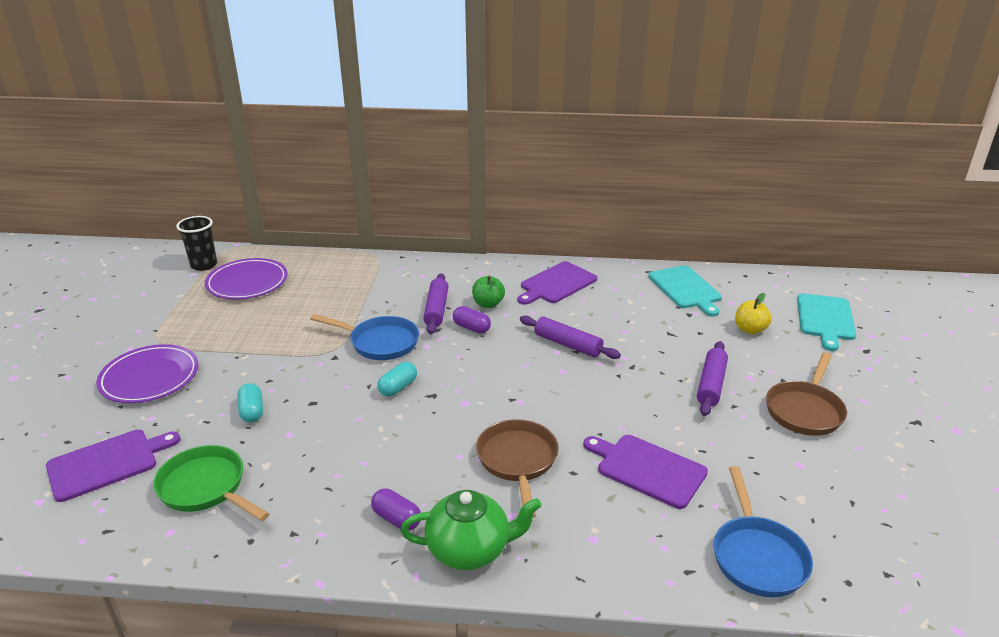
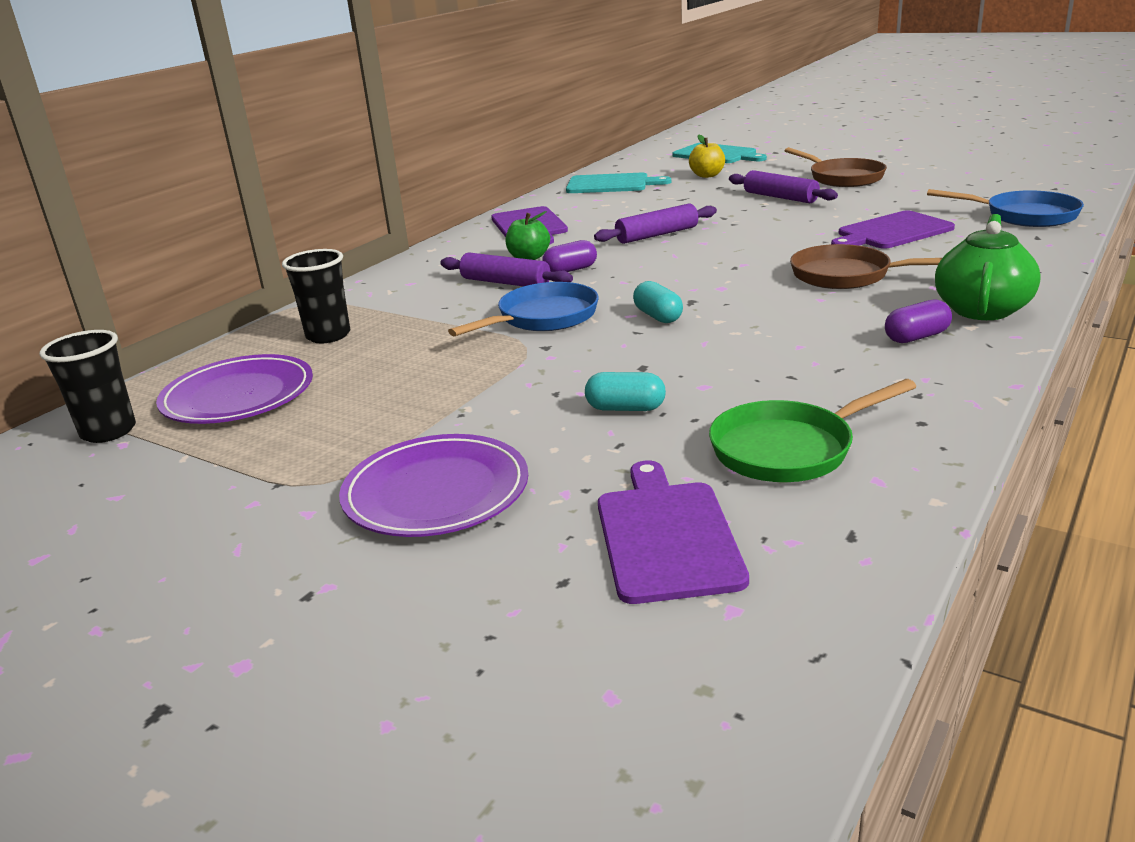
camera: 60 degrees left, 5 degrees down
(330, 279) = (328, 335): none -> black cup

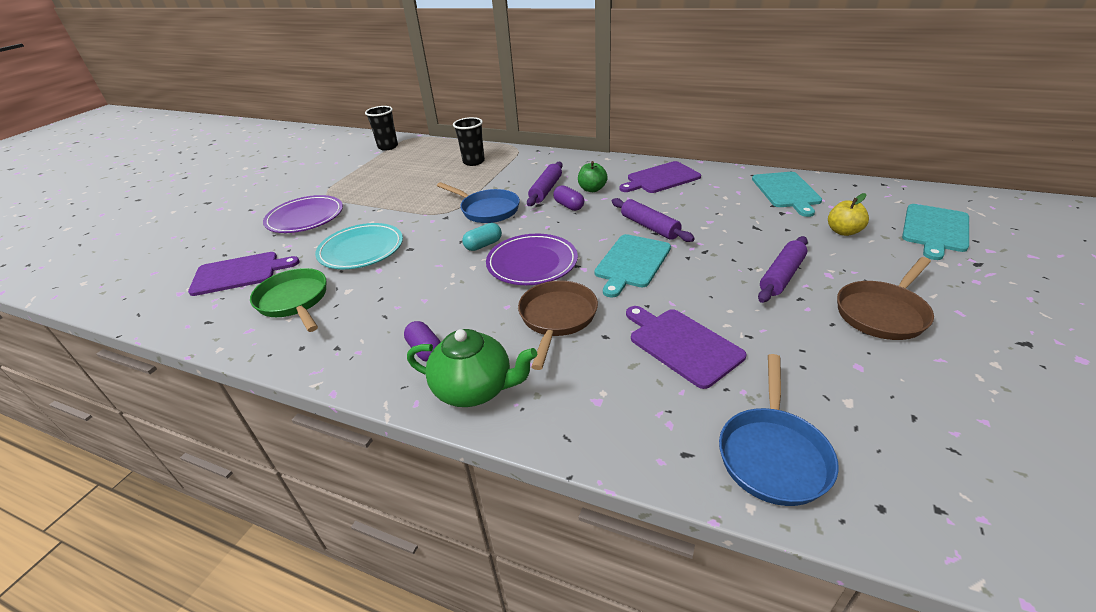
camera: 80 degrees right, 10 degrees up
(238, 396) = (411, 160): purple plate -> purple plate (532, 263)
(625, 408) = (361, 249): turquoise capsule -> turquoise plate
(737, 244) = (632, 263): none -> turquoise cutting board

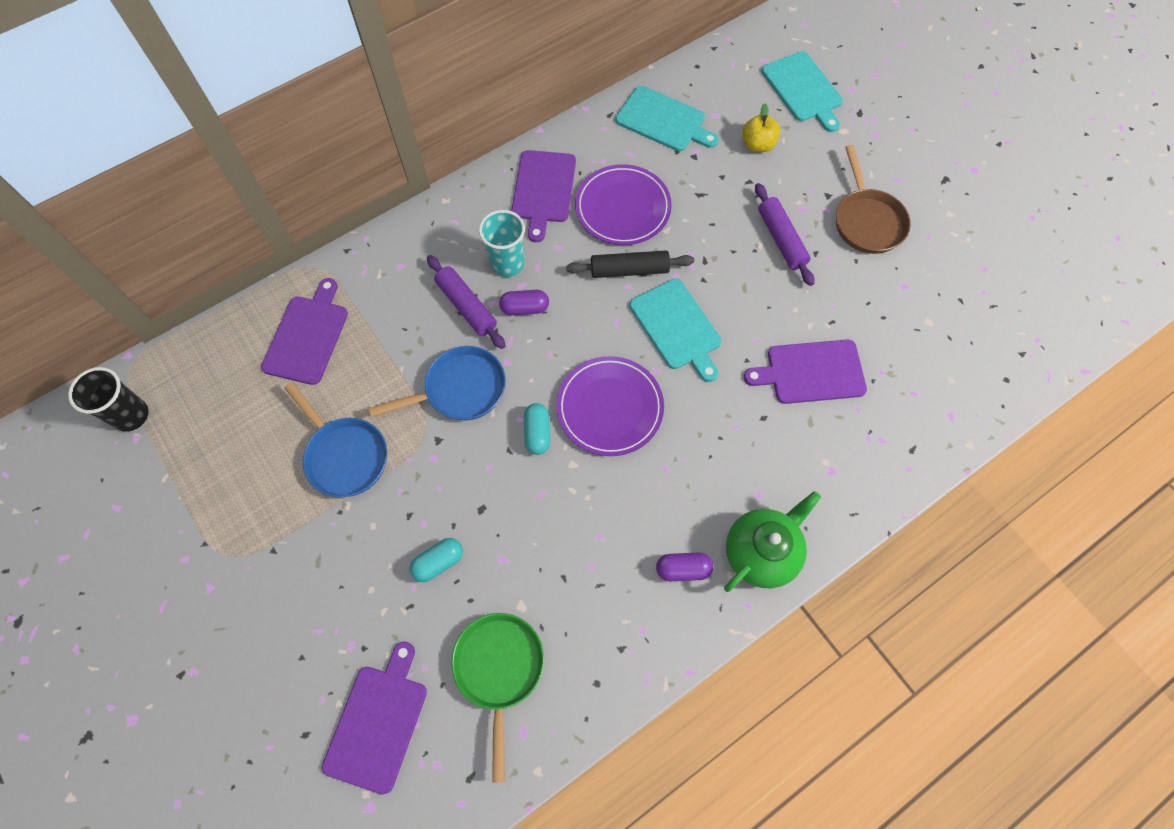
camera: 60 degrees left, 30 degrees up
(294, 301) = (499, 669): green pan -> green pan turned 90 degrees clockwise
(305, 217) = (284, 604): purple plate -> purple plate (623, 208)
(361, 249) = (438, 562): turquoise plate -> turquoise capsule
(473, 162) = (307, 336): black cup -> purple cutting board
(557, 318) = (714, 438): brown pan -> none
(592, 189) = (507, 264): green apple -> turquoise cup
(649, 227) = (629, 270): purple rolling pin -> black rolling pin
(773, 454) = (942, 401): blue pan -> blue pan (344, 455)

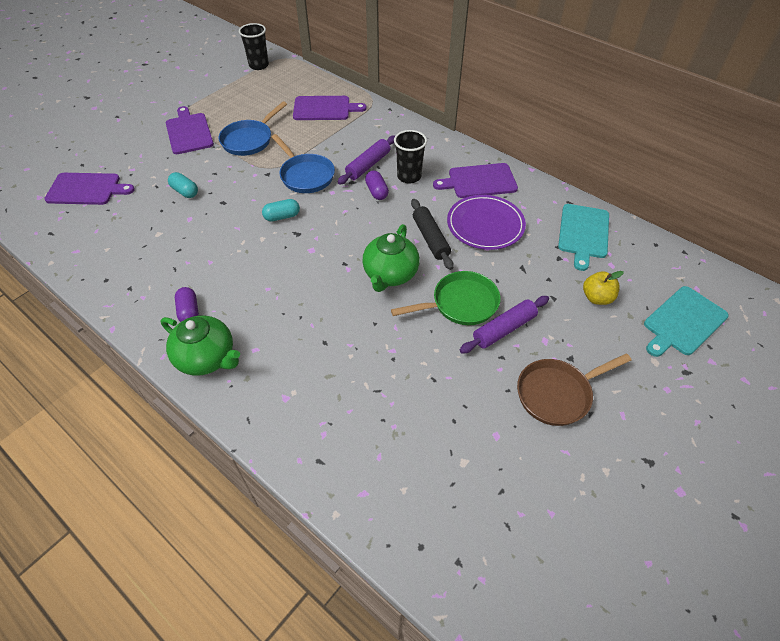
camera: 75 degrees right, 15 degrees down
(499, 669) = (116, 232): green pan -> green pan (460, 304)
(507, 264) = (409, 176): turquoise cup -> black cup
(610, 407) = (310, 249): purple plate -> none
(677, 327) = (390, 275): turquoise cutting board -> green teapot
(811, 372) = (377, 370): purple cutting board -> purple cutting board (189, 132)

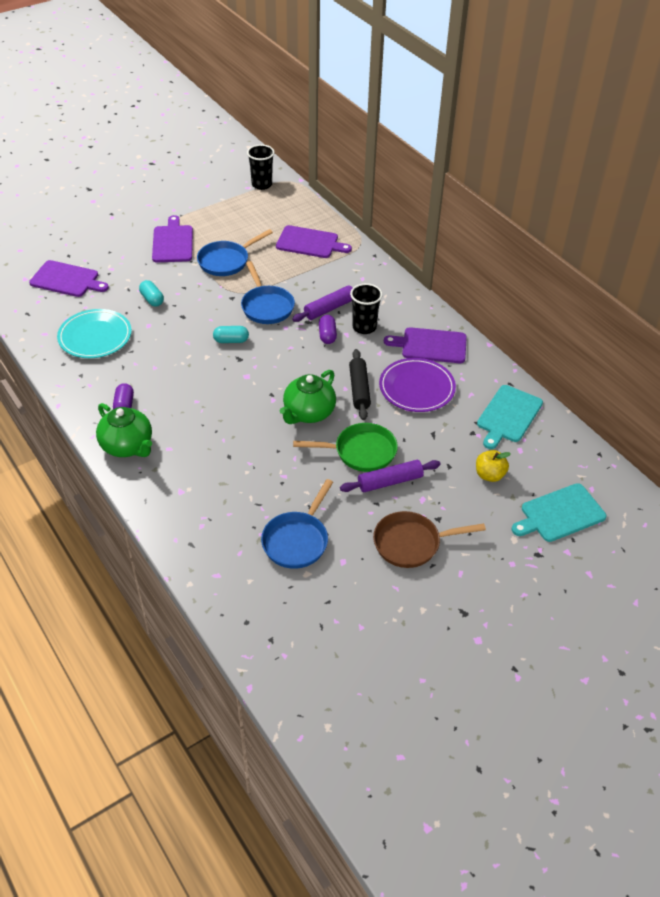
camera: 15 degrees right, 5 degrees down
(134, 242) = (95, 336): none -> turquoise plate
(436, 423) = (297, 540): none -> blue pan

